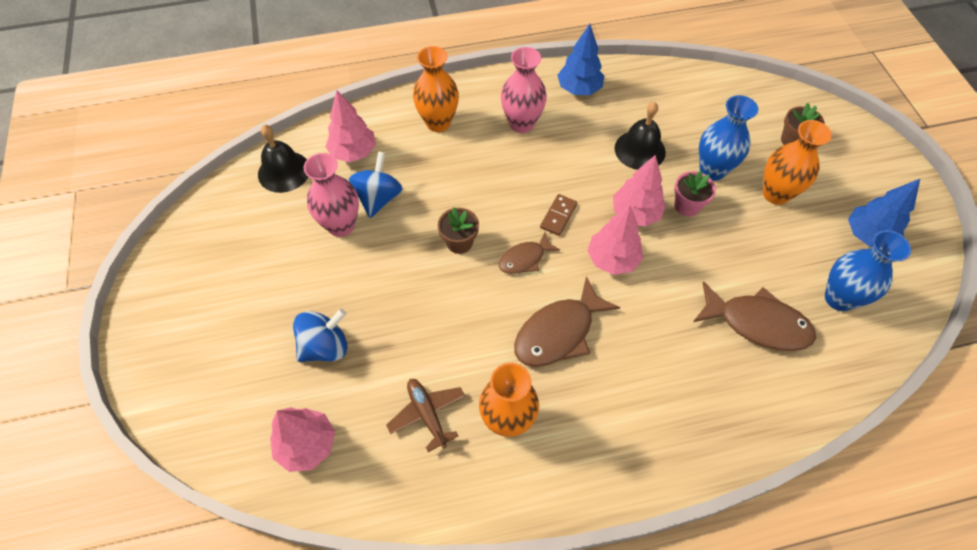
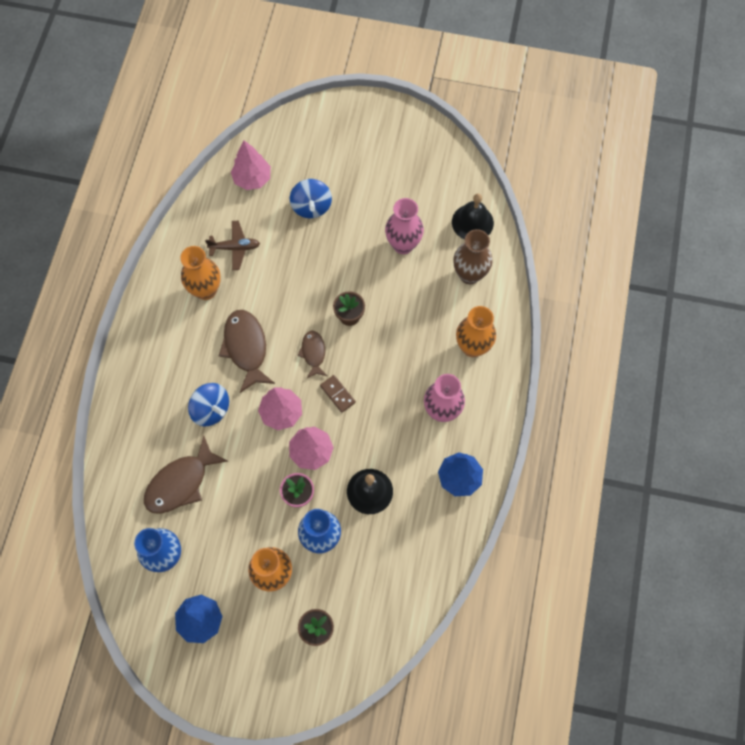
camera: 115 degrees right, 10 degrees up
(353, 152) = (469, 274): pink tree -> brown vase
(379, 198) = (416, 277): blue spinning top -> blue spinning top (211, 410)

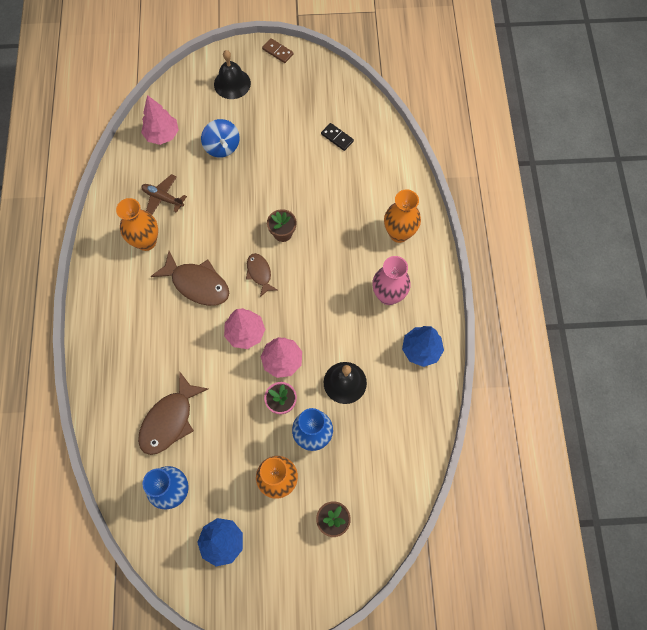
camera: 15 degrees left, 0 degrees up
(211, 410) = (180, 347): blue spinning top -> none
(235, 248) = (163, 198): brown plane -> brown plane turned 135 degrees counterclockwise
(246, 348) = (197, 284): brown fish -> brown fish turned 150 degrees clockwise
(338, 394) = (291, 304): brown domino -> brown domino (278, 52)
(403, 245) = (313, 161): pink vase -> none
(436, 226) = (337, 138): none -> black domino
(469, 274) = (378, 172): brown vase -> none
(472, 222) = (367, 128): black bell -> black bell (232, 83)

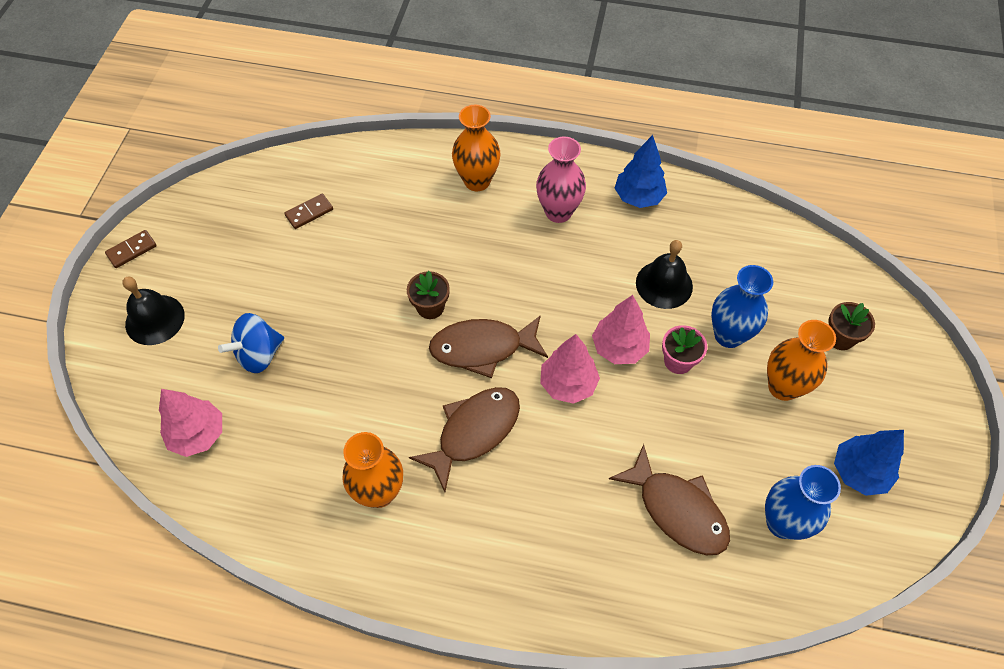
camera: 75 degrees left, 10 degrees down
(163, 198) = (312, 454): brown plane -> none
(222, 147) = (259, 354): blue spinning top -> blue spinning top turned 150 degrees clockwise
(259, 273) = (482, 348): brown fish -> brown fish, size x1.72
(337, 138) = (309, 213): black domino -> brown domino

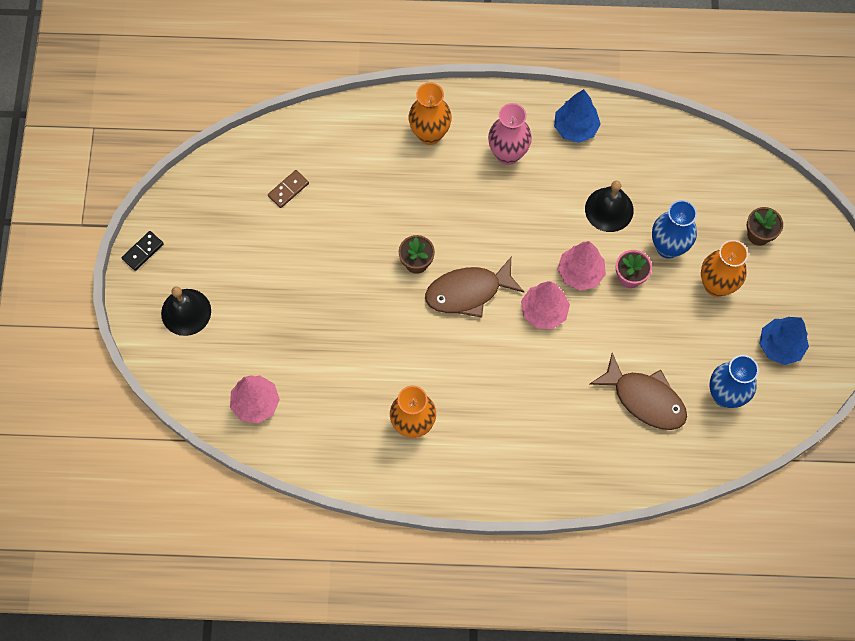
camera: 10 degrees left, 10 degrees up
(132, 250) = (143, 251): brown domino -> black domino
(259, 354) = (284, 328): blue spinning top -> none
(474, 432) = (476, 364): brown fish -> none

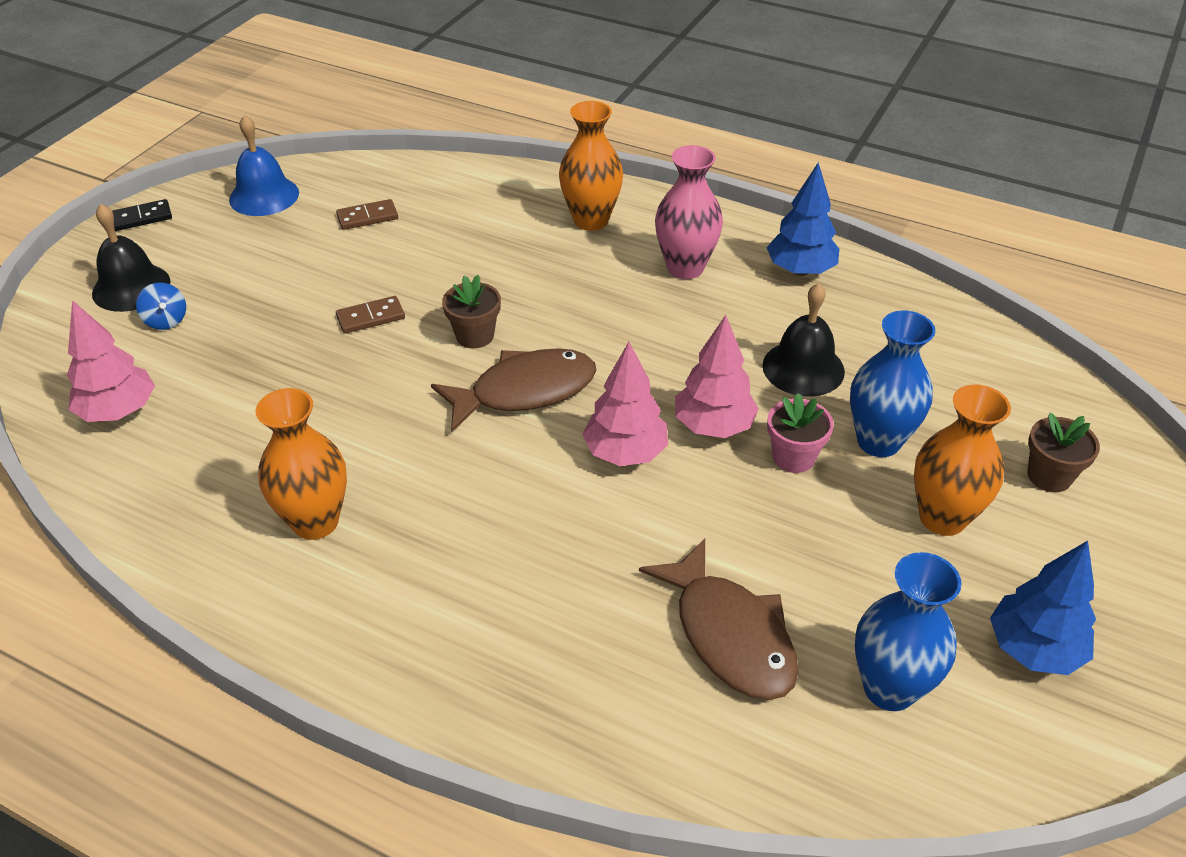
camera: 25 degrees right, 25 degrees down
(207, 198) = (264, 196): none -> blue bell
(229, 328) = (166, 321): none -> blue spinning top
(347, 274) = (370, 317): none -> brown domino
(468, 292) = (524, 391): brown fish -> brown fish turned 150 degrees clockwise

